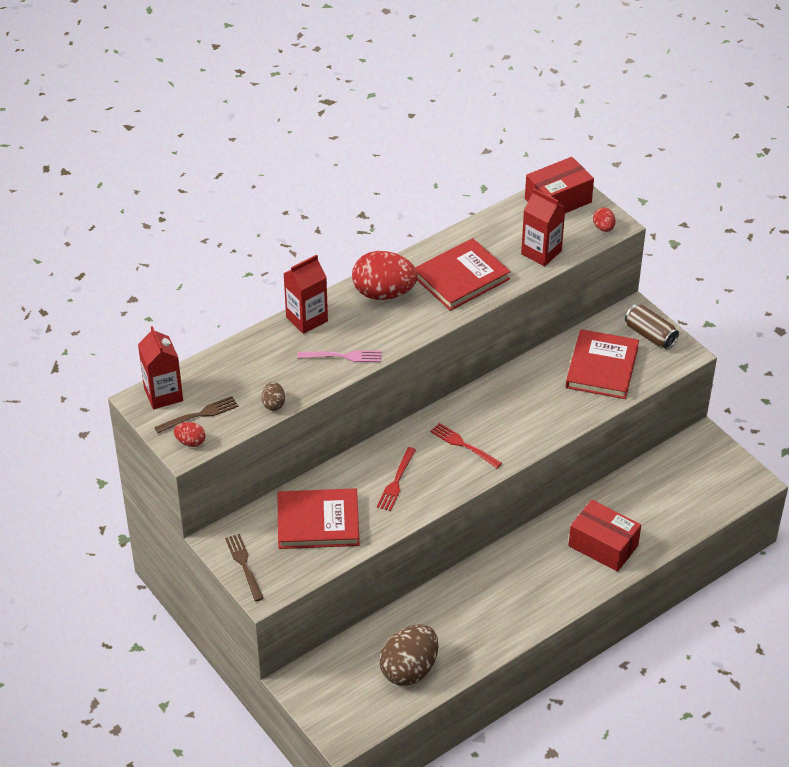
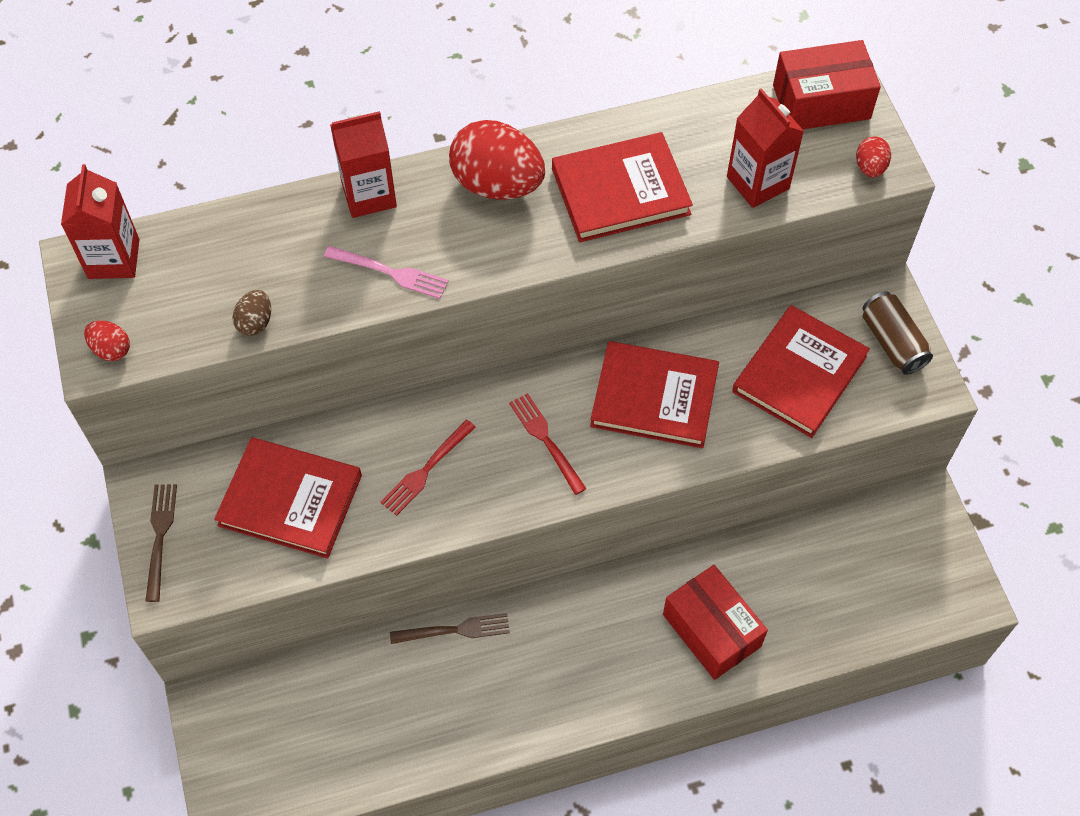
camera: 20 degrees right, 15 degrees up
(199, 415) = (145, 308): brown fork -> brown fork (455, 630)
(409, 669) = (362, 737): brown egg -> none
(519, 404) = (654, 398): none -> red book

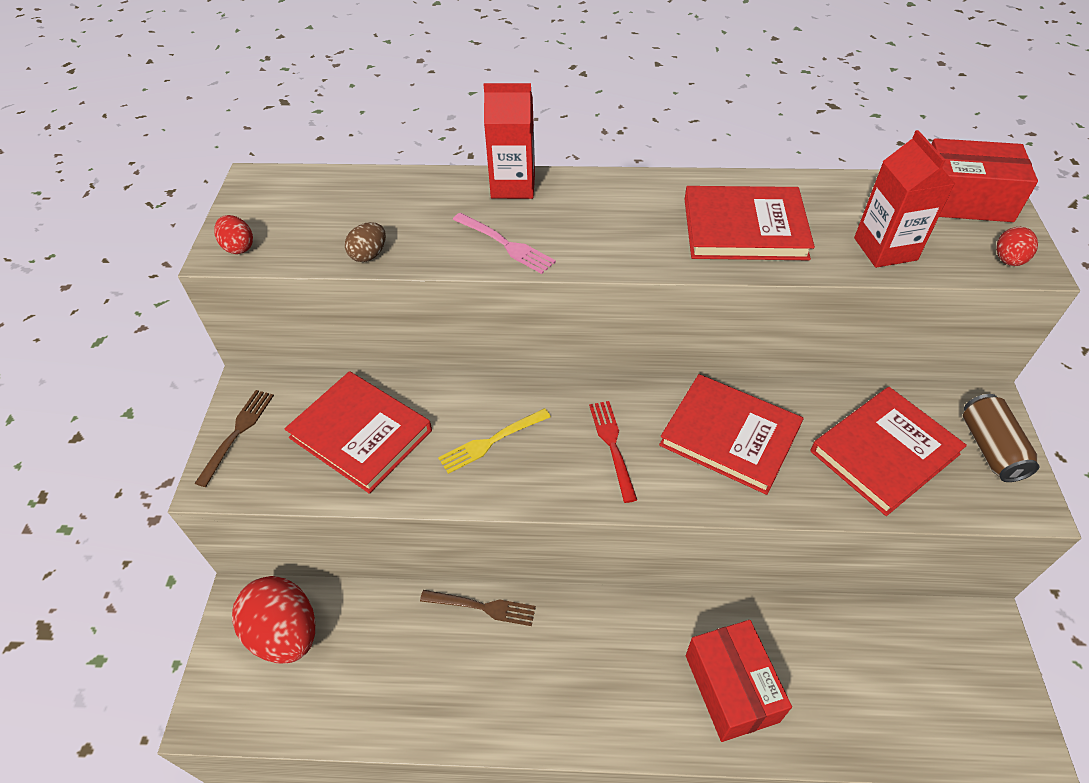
camera: 20 degrees right, 10 degrees down
(113, 259) = (281, 186): red carton -> none
(426, 470) = (491, 441): red fork -> yellow fork
(497, 184) = (630, 200): red egg -> red egg (285, 633)

